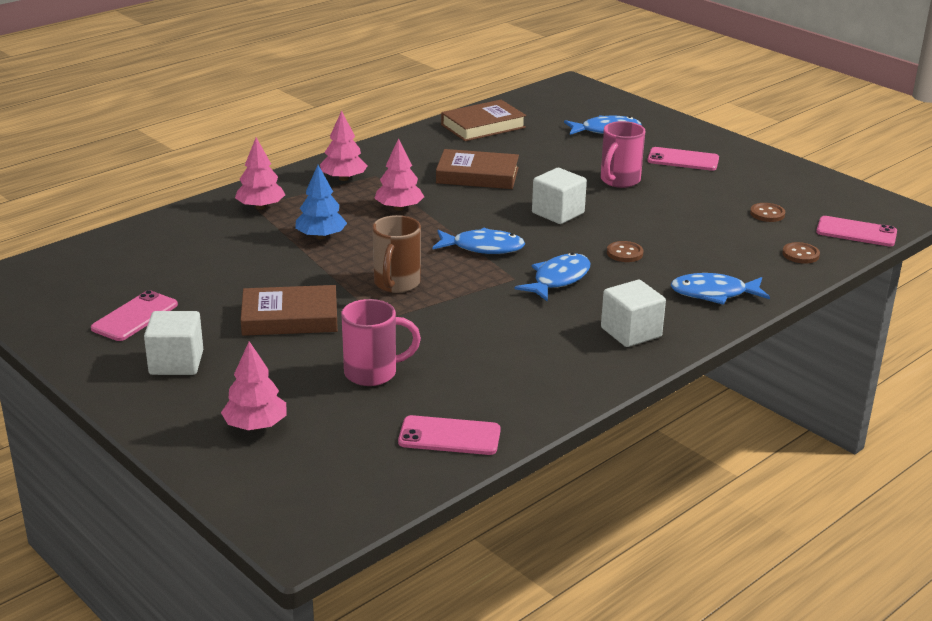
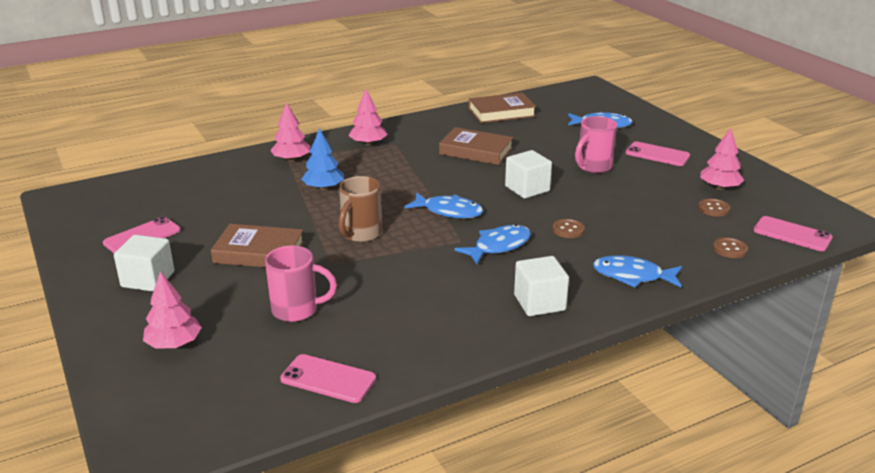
camera: 15 degrees right, 0 degrees up
(399, 208) = (398, 171): pink tree -> pink tree (719, 187)

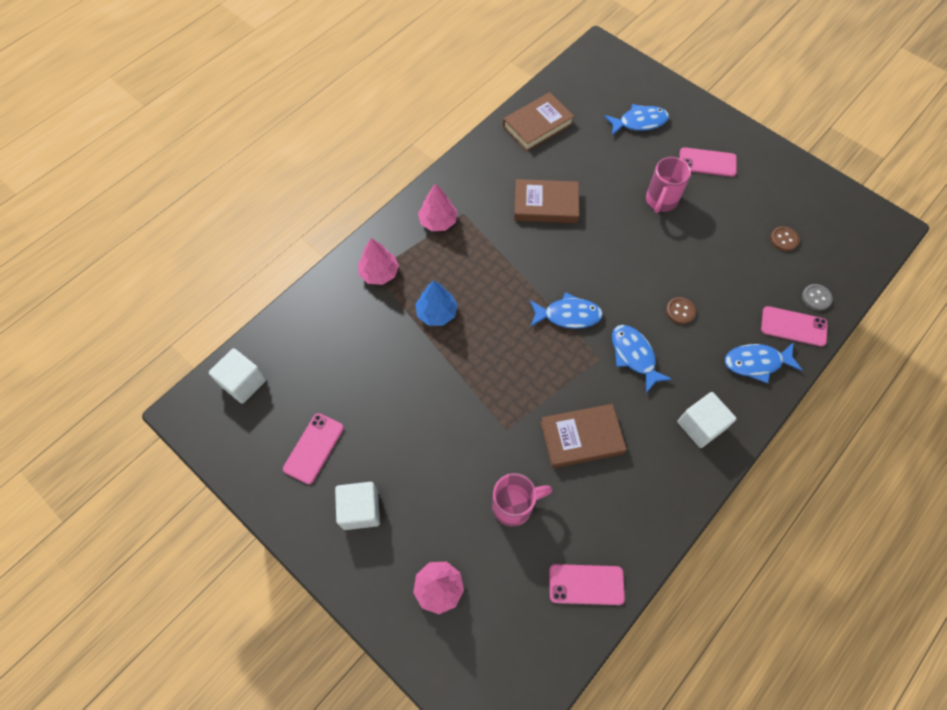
camera: 20 degrees left, 35 degrees up
(259, 252) = (435, 435): brown book -> brown book (581, 438)
(360, 234) = (509, 377): brown mug -> none
(498, 246) = (634, 356): blue fish -> blue fish turned 60 degrees counterclockwise
(527, 189) = (619, 256): white cube -> white cube (243, 382)
(719, 187) = (777, 203): pink tree -> none
(730, 249) = (816, 298): brown button -> grey button
(792, 234) = (855, 259): pink phone -> pink phone (793, 326)

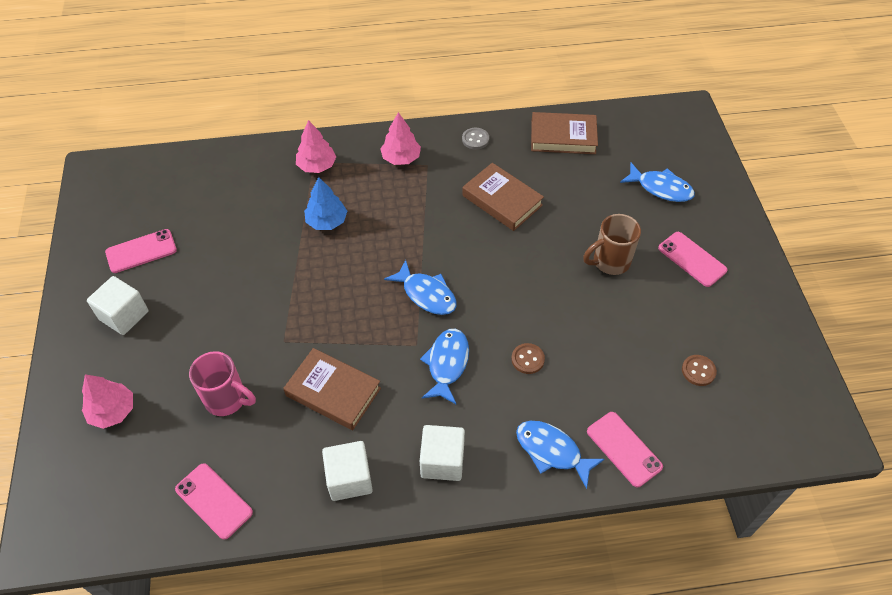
camera: 40 degrees right, 10 degrees down
(243, 382) = (147, 176): white cube -> white cube (349, 479)
(661, 201) = (610, 262): pink mug -> brown mug
(816, 298) = (675, 442): grey button -> grey button (475, 139)

